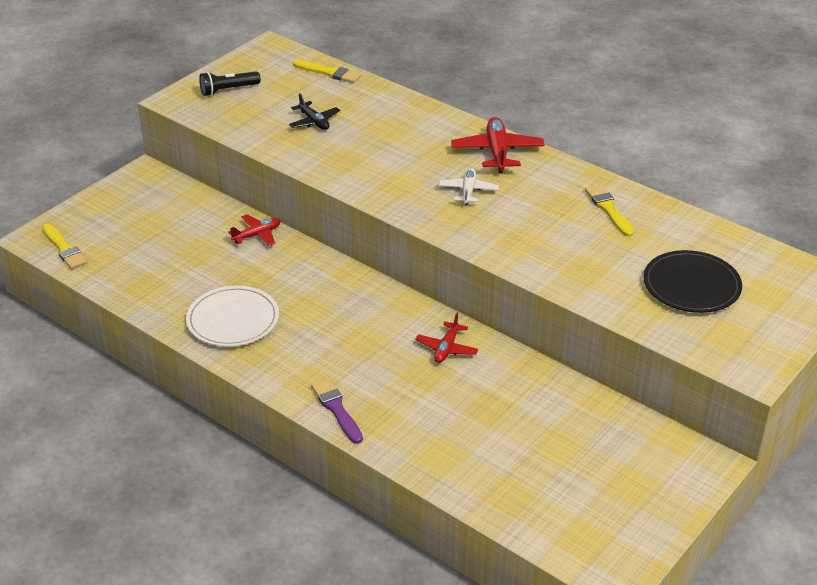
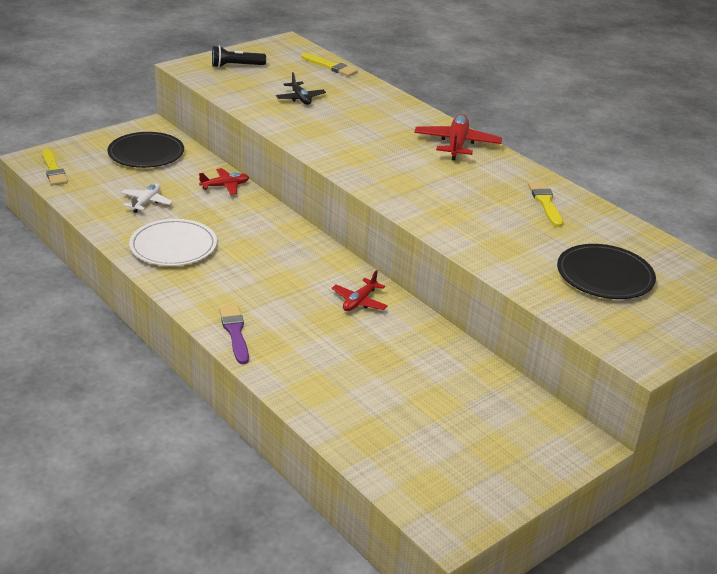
camera: 10 degrees right, 5 degrees down
(155, 208) = (146, 153): none -> black plate
(468, 191) = (417, 169): white plane -> white plane (146, 202)

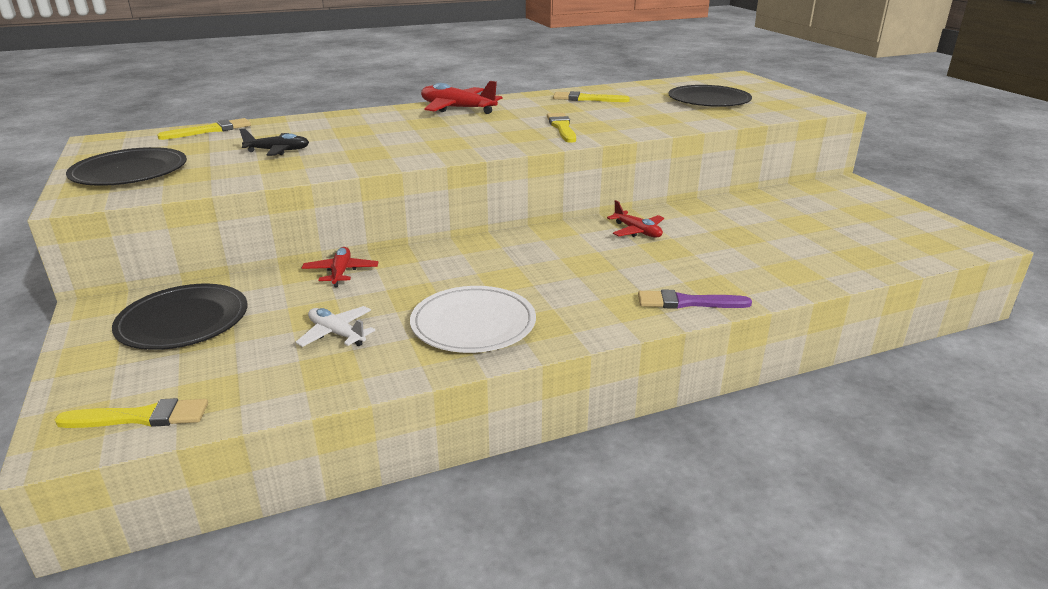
camera: 70 degrees left, 5 degrees down
(236, 66) = (129, 172): black flashlight -> black plate
(435, 198) = (562, 127): none -> yellow brush

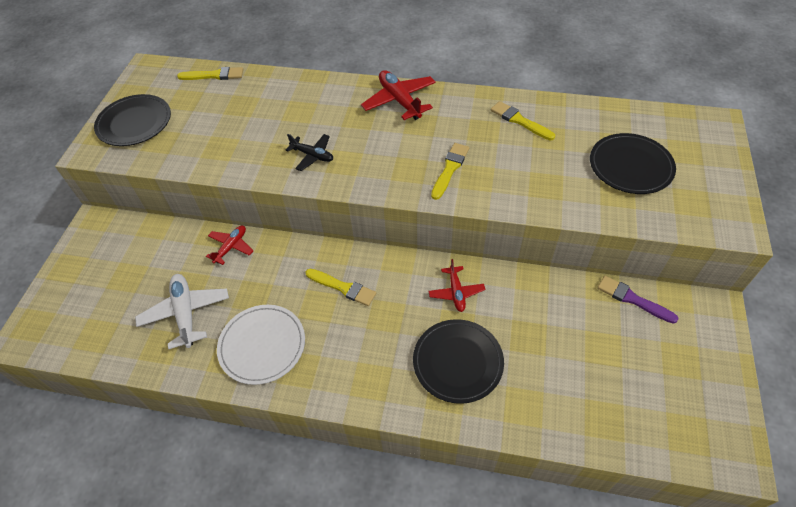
camera: 35 degrees right, 25 degrees up
(141, 417) = (58, 337): yellow brush -> yellow brush (343, 287)
(183, 321) = (124, 257): black plate -> black plate (458, 362)
(278, 151) = (231, 127): black plane -> black plane (312, 155)
(336, 334) = (186, 313): white plane -> white plane, size x1.61
(687, 302) = (410, 399): purple brush -> purple brush (632, 299)

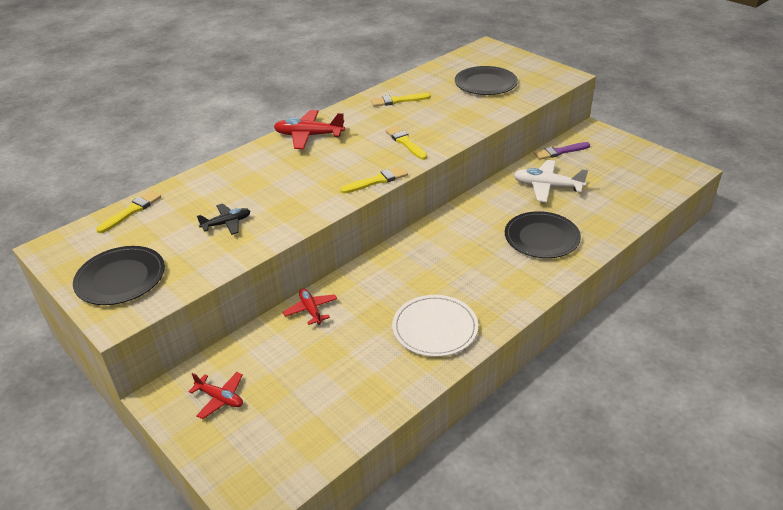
camera: 55 degrees left, 15 degrees down
(186, 313) = (353, 364): white plane -> white plane (547, 187)
(312, 155) = (310, 194): black plane -> black plane (227, 223)
(343, 287) = (424, 264): yellow brush -> yellow brush (377, 180)
(456, 292) = (484, 214): red plane -> red plane (220, 398)

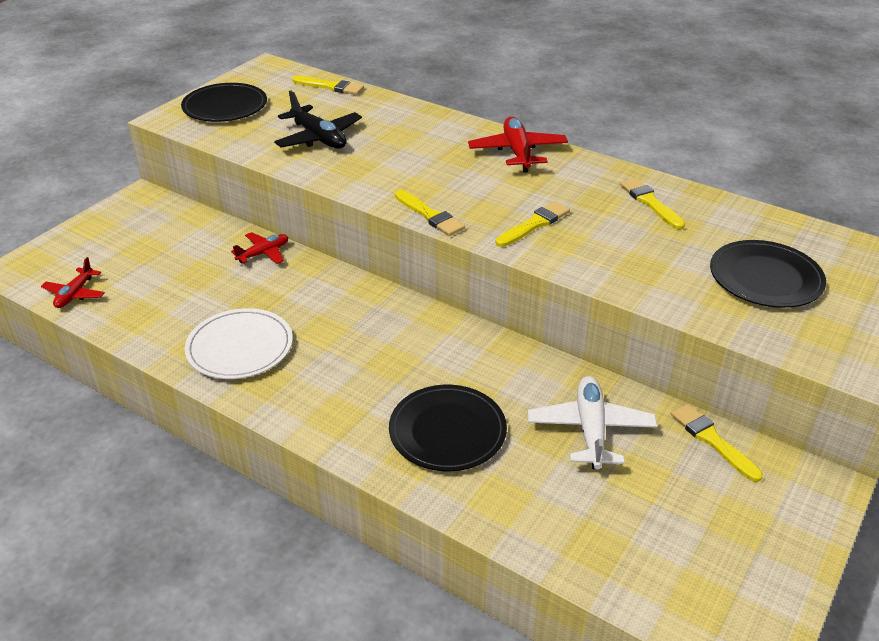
camera: 75 degrees right, 0 degrees up
(220, 398) = (137, 226): red plane -> red plane (75, 294)
(227, 223) = (318, 138): black plane -> black plane, size x1.61
(559, 152) = (712, 440): purple brush -> yellow brush

